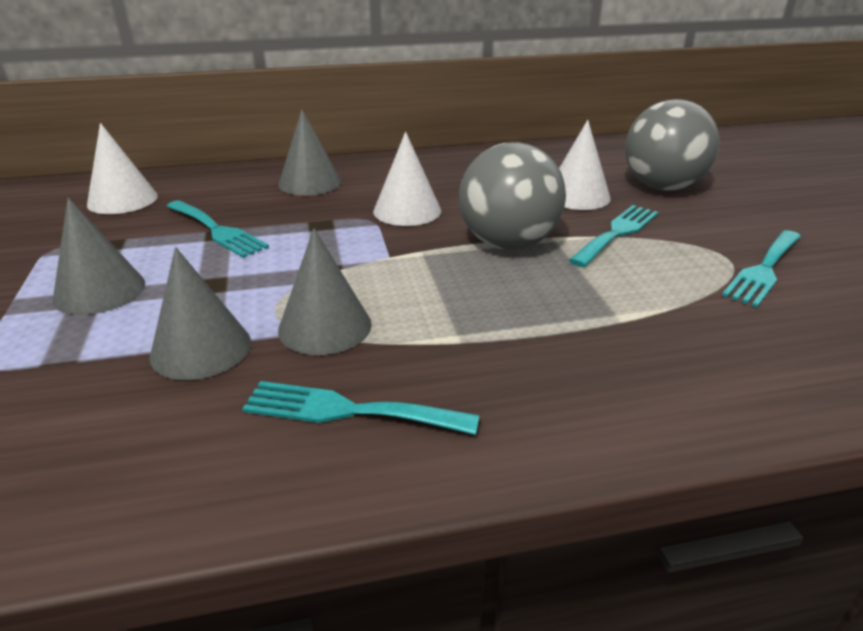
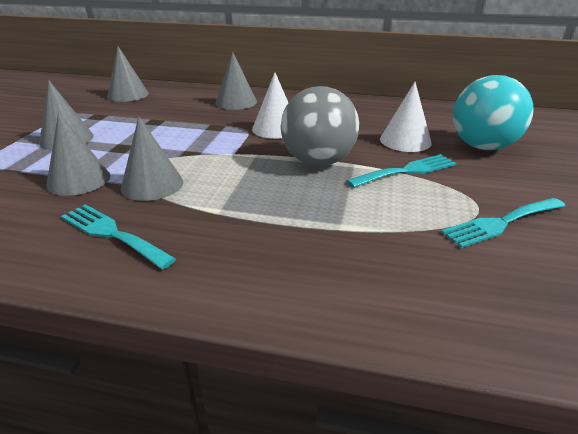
camera: 25 degrees right, 0 degrees up
(122, 200) = (128, 95): white cone -> grey cone
(217, 230) = (156, 119): turquoise fork -> none
(662, 187) = (482, 147): grey ball -> turquoise ball

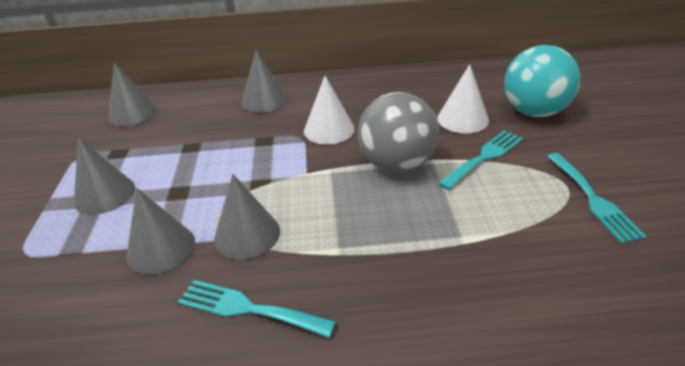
camera: 15 degrees left, 5 degrees up
(501, 223) = (593, 199): turquoise fork -> turquoise fork turned 60 degrees counterclockwise

